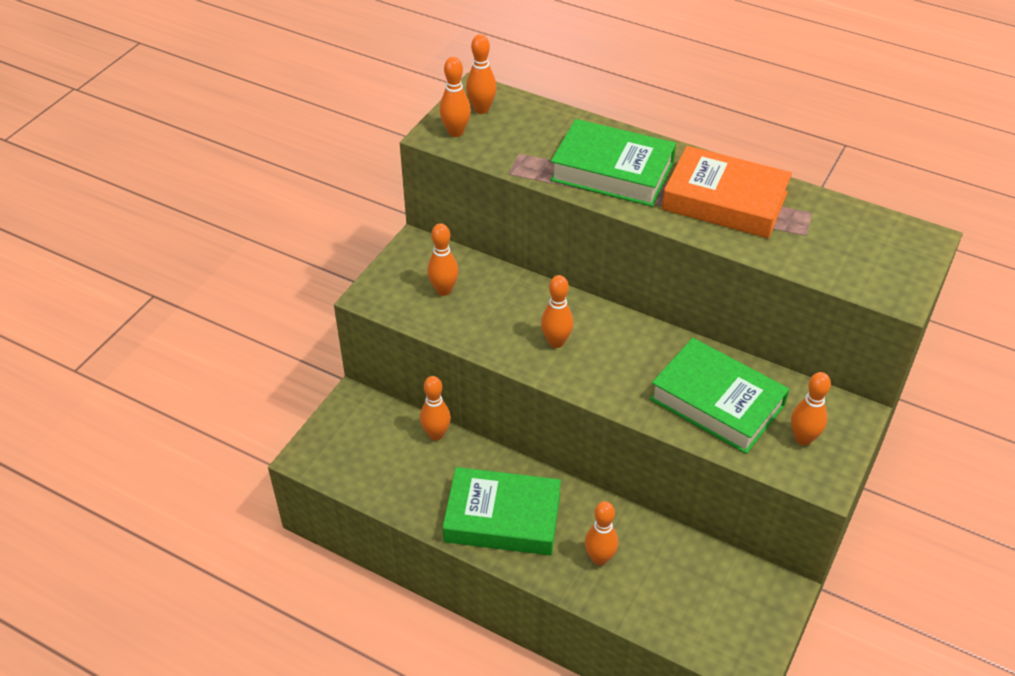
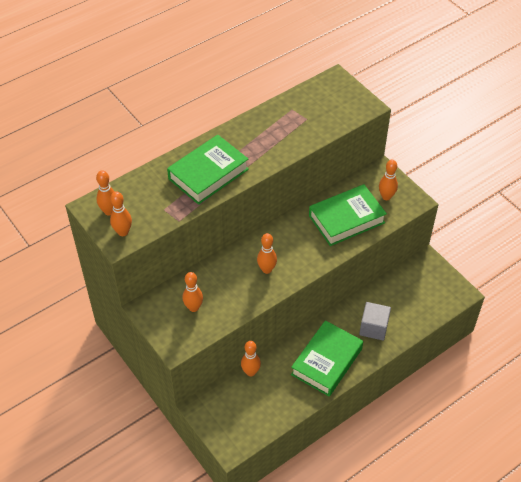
camera: 65 degrees left, 5 degrees up
(599, 558) = (373, 328): orange bowling pin -> grey cube
(724, 201) = (262, 138): orange book -> none

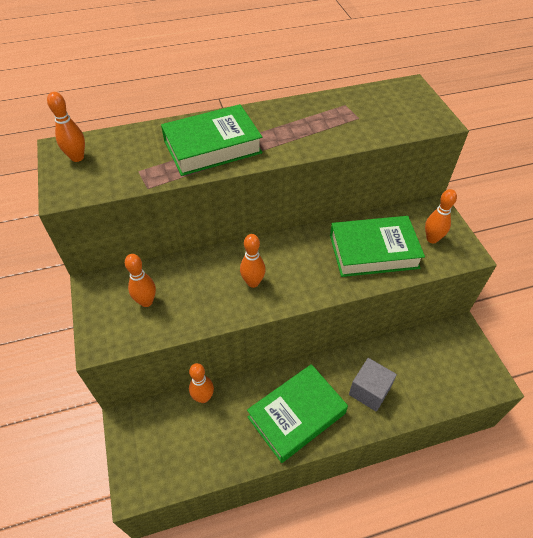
camera: 20 degrees right, 0 degrees up
(123, 232) = (76, 183): orange bowling pin -> none

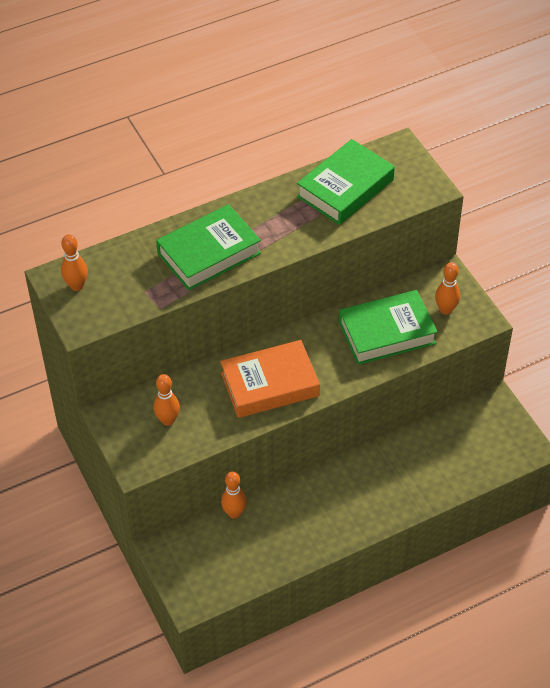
camera: 10 degrees left, 0 degrees up
(253, 282) = (270, 384): orange bowling pin -> orange book
(296, 415) = (334, 513): green book -> green book (345, 188)
(369, 391) = (404, 478): grey cube -> none

